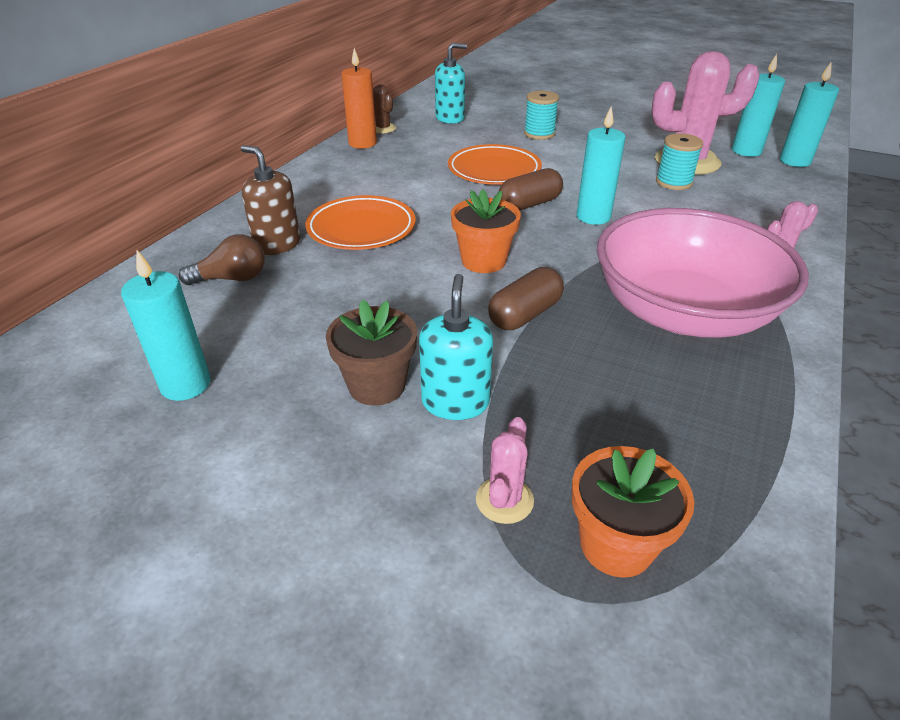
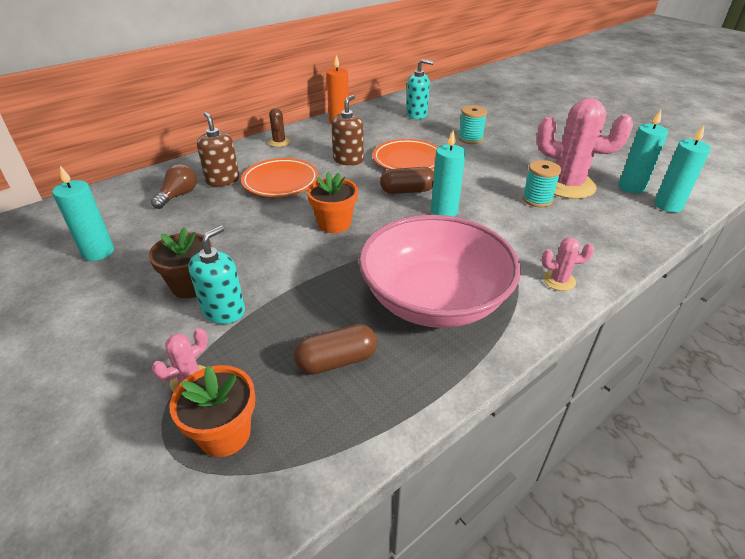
camera: 25 degrees right, 0 degrees up
(232, 279) = (178, 195): brown light bulb -> brown light bulb turned 75 degrees counterclockwise
(383, 128) = (363, 114): brown cactus -> brown cactus (279, 142)
(422, 185) = (348, 160): none -> brown soap dispenser
(525, 314) = (323, 268): brown capsule -> brown capsule (337, 360)

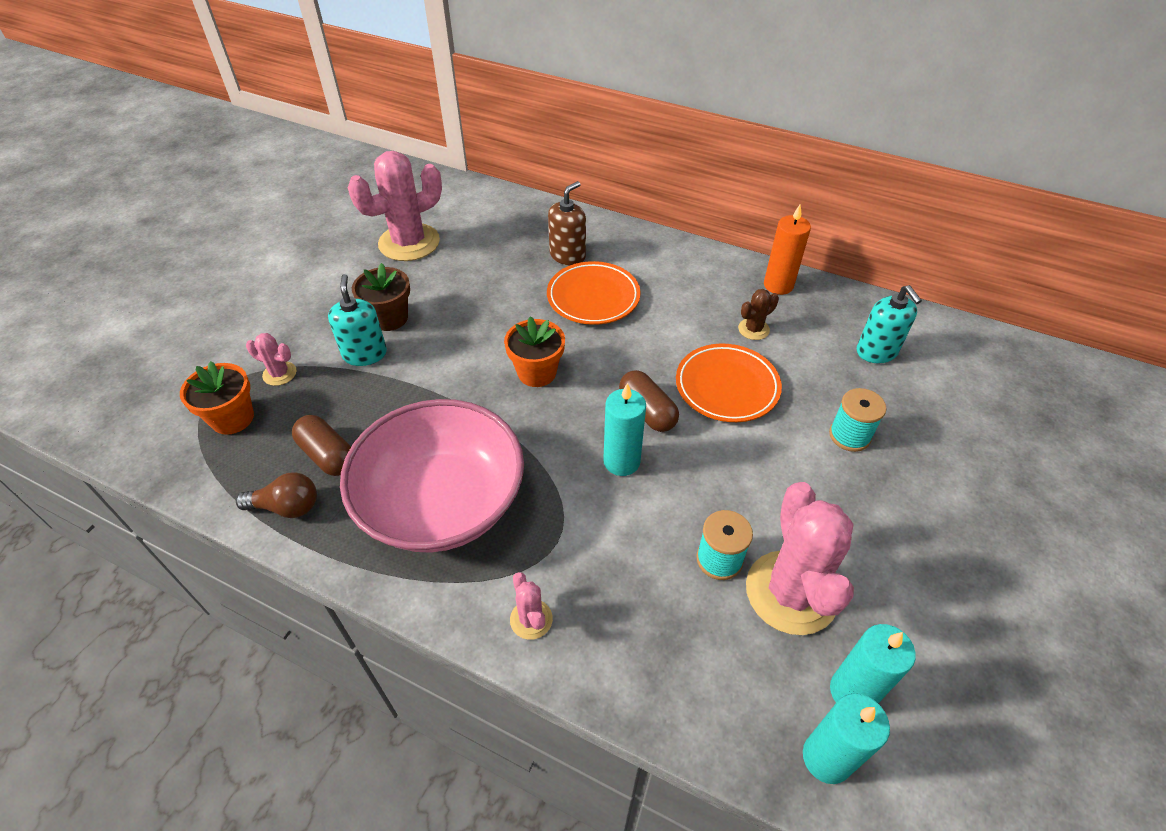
camera: 65 degrees right, 10 degrees up
(98, 252) = (409, 242): turquoise candle -> pink cactus
(178, 195) = (520, 241): brown light bulb -> brown light bulb (287, 507)
(224, 311) = (365, 354): turquoise soap dispenser -> turquoise soap dispenser turned 105 degrees counterclockwise
(279, 142) = (680, 258): brown cactus -> brown cactus (753, 329)
(348, 160) = (683, 331): brown soap dispenser -> none

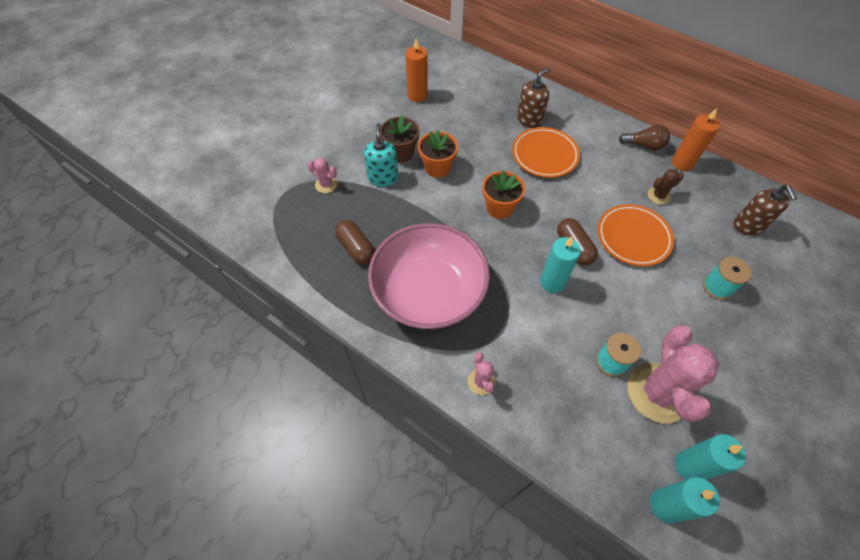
camera: 10 degrees right, 10 degrees up
(232, 418) = (295, 213): orange flower pot -> orange flower pot (437, 168)
(287, 507) = (329, 280): brown light bulb -> brown light bulb (644, 145)
(409, 242) = (417, 95): pink cactus -> orange candle
(876, 351) = (748, 226): turquoise soap dispenser -> brown soap dispenser

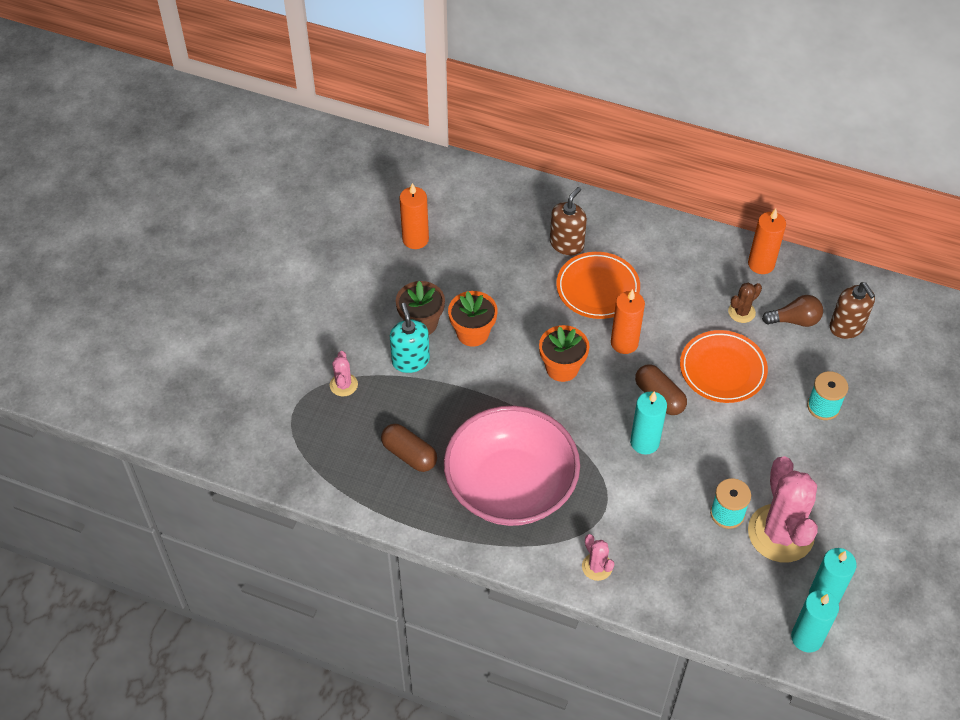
camera: 15 degrees left, 5 degrees down
(326, 184) = (343, 385): pink cactus -> pink cactus turned 75 degrees clockwise
(555, 199) = (624, 343): none -> orange candle
(644, 145) = (713, 250): brown light bulb -> brown light bulb (795, 320)

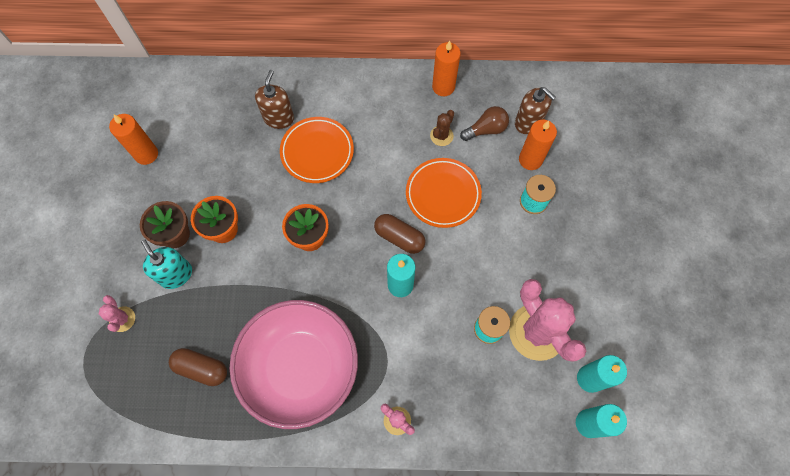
camera: 20 degrees left, 15 degrees up
(624, 343) = (355, 196): orange candle -> orange candle (530, 159)

